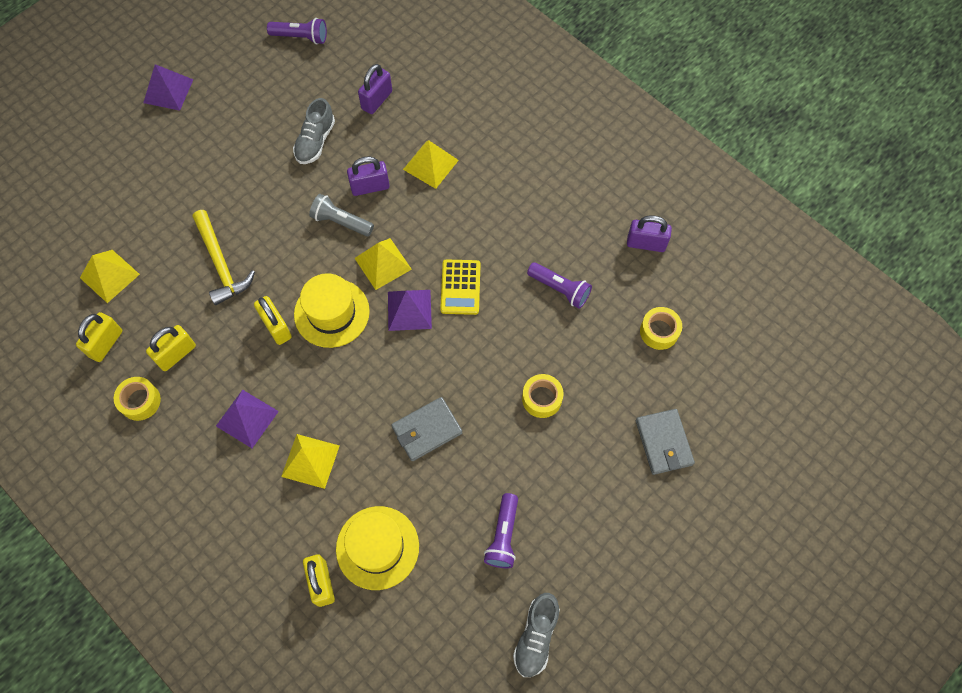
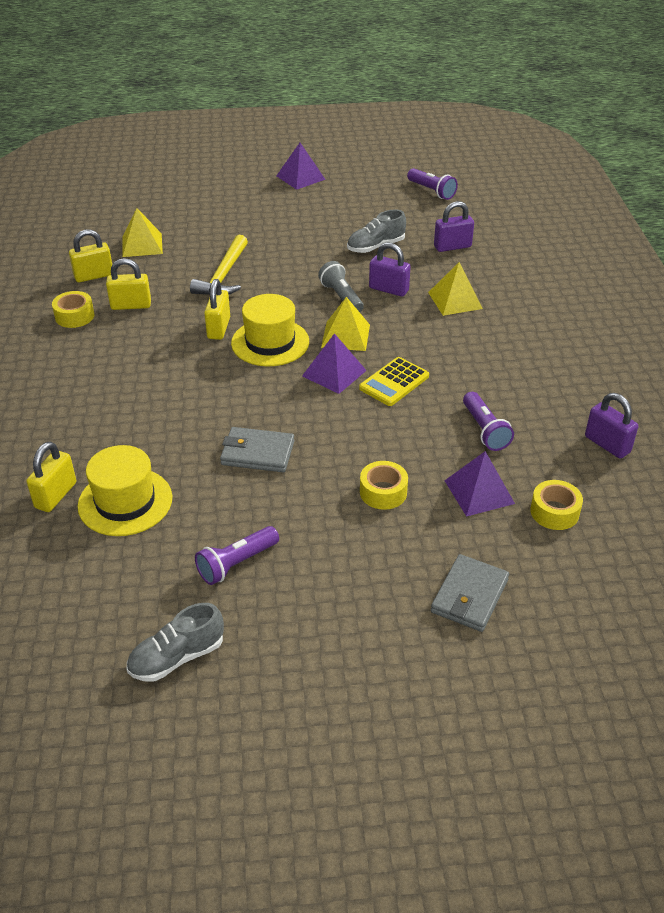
camera: 40 degrees right, 25 degrees down
(247, 418) = (132, 366): purple pyramid -> purple pyramid (479, 492)
(310, 461) = (144, 417): yellow pyramid -> none

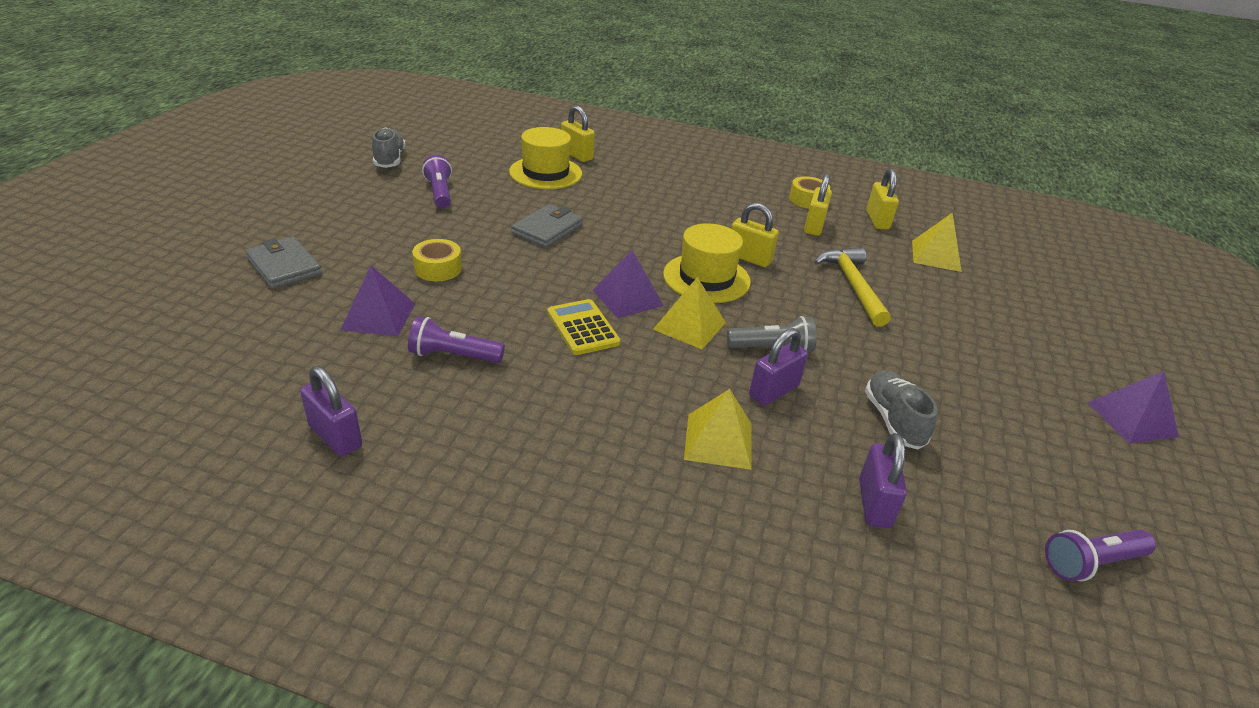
camera: 110 degrees right, 5 degrees down
(223, 276) = (853, 285): yellow hammer -> yellow hammer turned 45 degrees clockwise
(554, 512) = (300, 348): yellow tape -> none
(607, 444) = (335, 436): purple padlock -> purple padlock turned 60 degrees clockwise

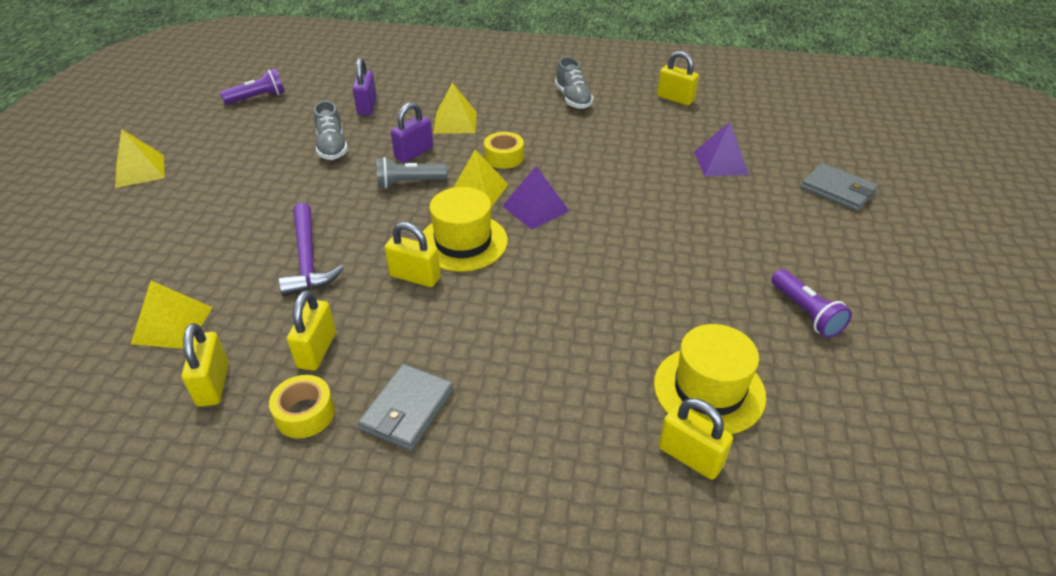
camera: 175 degrees right, 5 degrees up
(335, 436) = (675, 99): purple padlock -> yellow padlock
(389, 159) = (932, 369): grey shoe -> grey shoe (573, 99)
(438, 268) = (715, 210): yellow tape -> yellow tape (504, 157)
(453, 356) = (645, 145): purple flashlight -> none
(547, 229) = (646, 277): grey wallet -> grey wallet (408, 409)
(582, 328) = (564, 177): yellow calculator -> none
(853, 285) = (307, 259): yellow hammer -> purple hammer
(1131, 419) = (140, 170): purple pyramid -> yellow pyramid

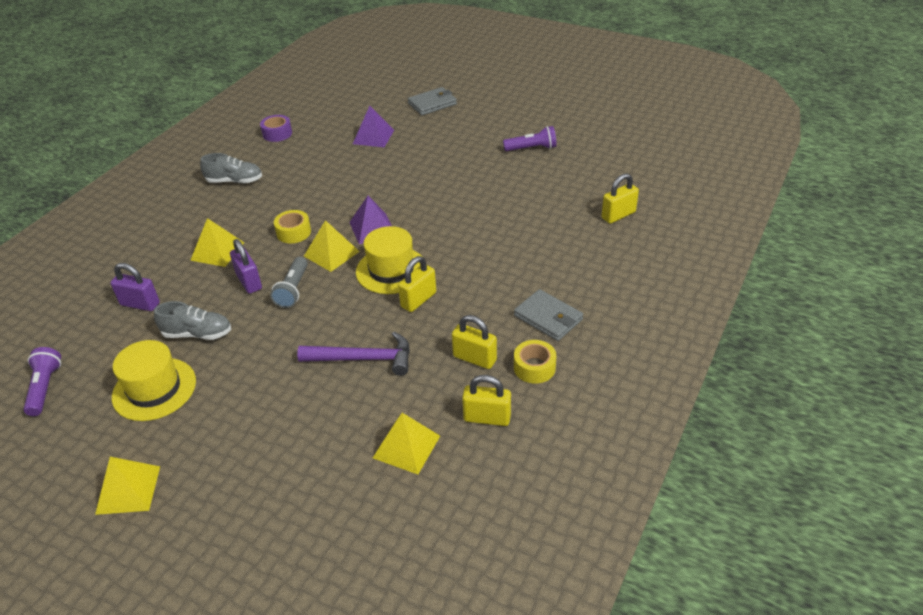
camera: 70 degrees left, 0 degrees up
(675, 99) = (277, 133): yellow padlock -> purple tape
(709, 390) = (575, 197): yellow hat -> yellow hat (154, 389)

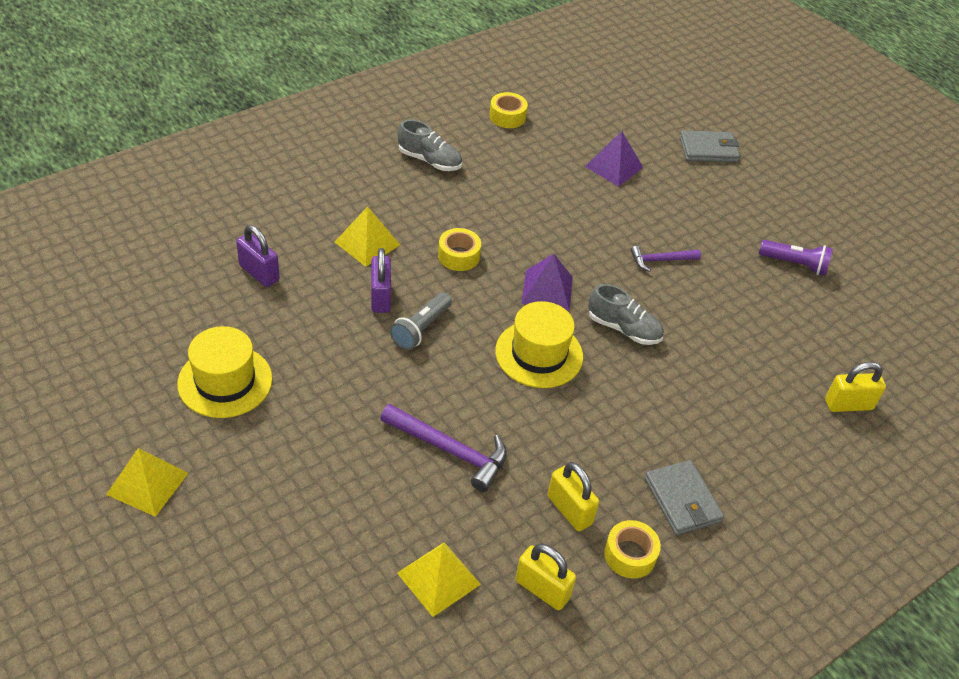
camera: 20 degrees right, 5 degrees up
(45, 388) = (125, 328): purple flashlight -> none
(197, 334) = (297, 336): grey shoe -> grey shoe (623, 329)
(277, 133) = (507, 116): purple tape -> yellow tape
(331, 253) = (485, 302): yellow pyramid -> none
(418, 300) = (548, 406): yellow padlock -> none
(441, 180) = (660, 260): none -> purple hammer

